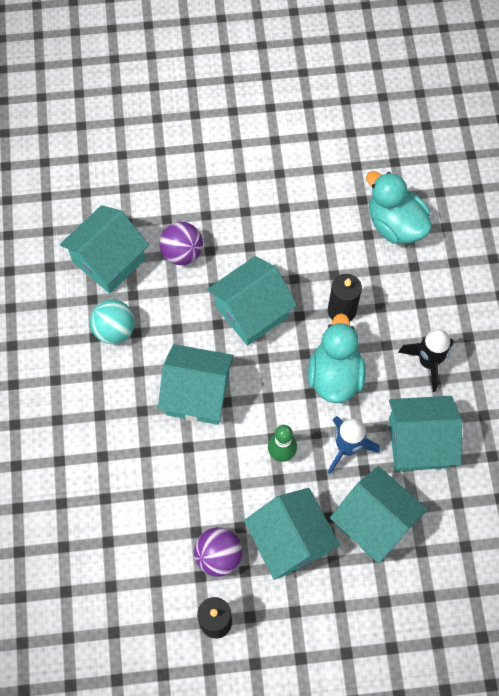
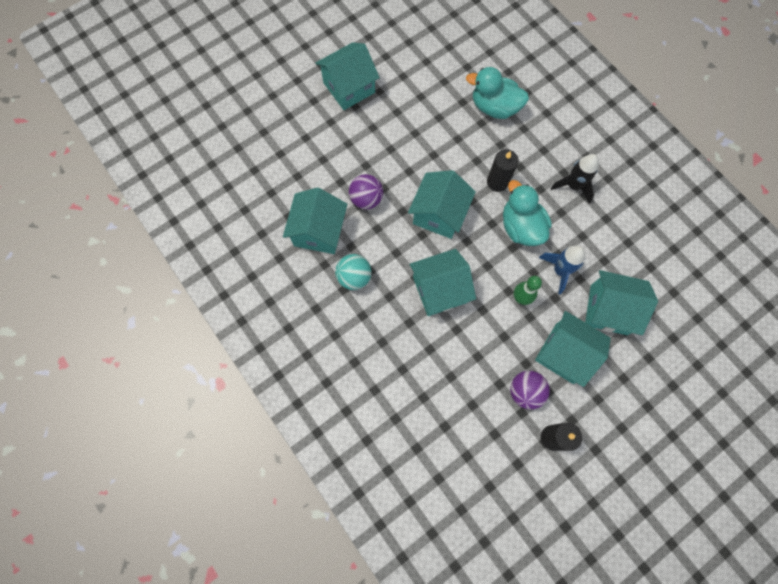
camera: 30 degrees left, 5 degrees up
(418, 442) = (601, 241): turquoise house -> turquoise house (349, 87)

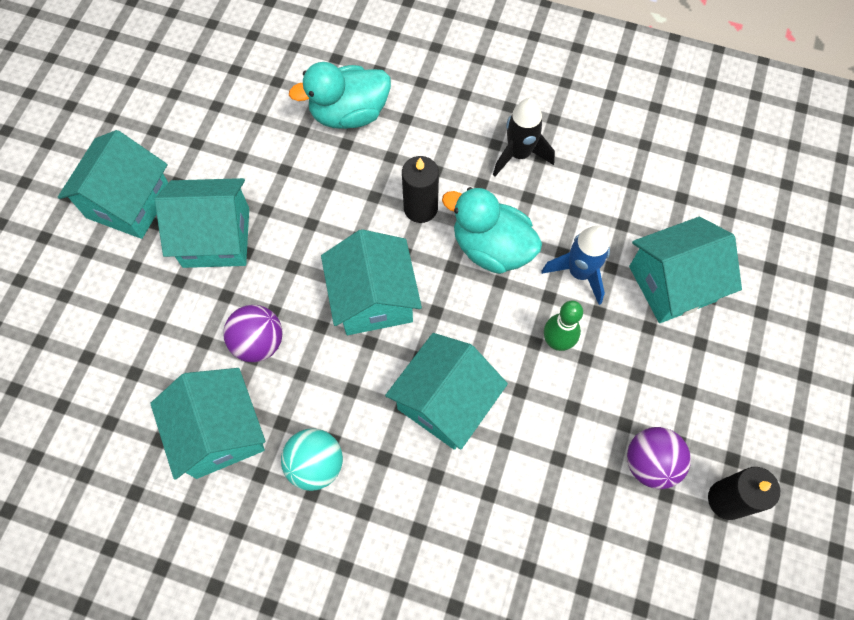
camera: 35 degrees left, 5 degrees down
(564, 353) = (660, 377): turquoise house -> turquoise house (216, 237)

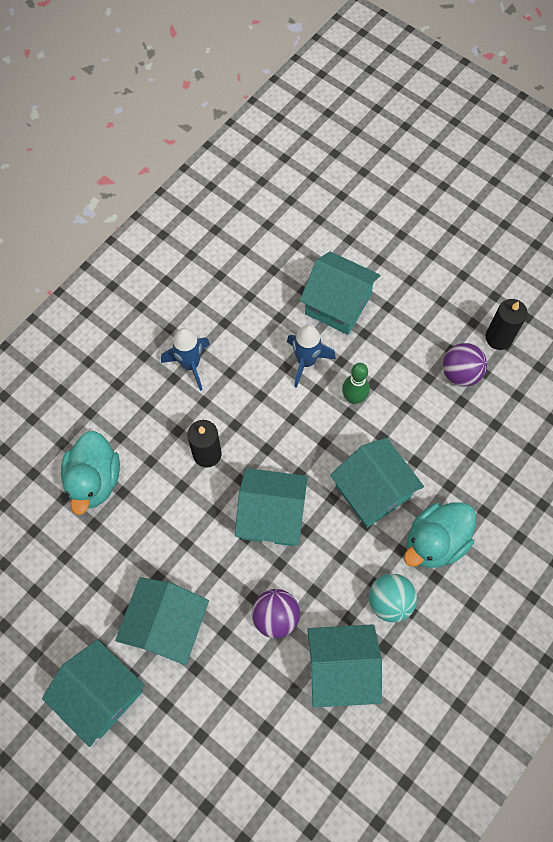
camera: 70 degrees left, 0 degrees up
(491, 248) = (262, 414): turquoise duck -> turquoise duck (435, 542)
(519, 154) = (190, 364): black rocket -> blue rocket
(672, 283) = (337, 305): turquoise house -> turquoise house turned 60 degrees counterclockwise

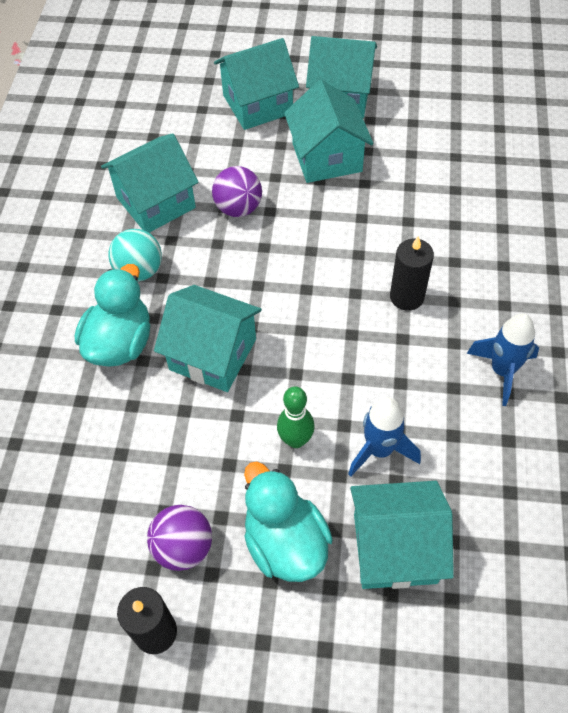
camera: 150 degrees right, 10 degrees down
(94, 480) = (489, 220): turquoise duck -> turquoise duck (285, 542)
(272, 516) = (300, 279): turquoise house -> turquoise house (257, 104)

